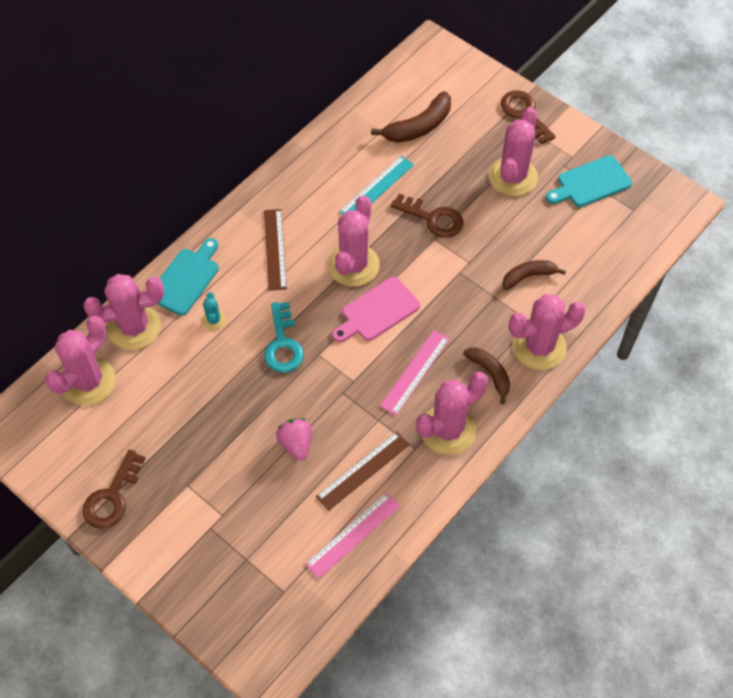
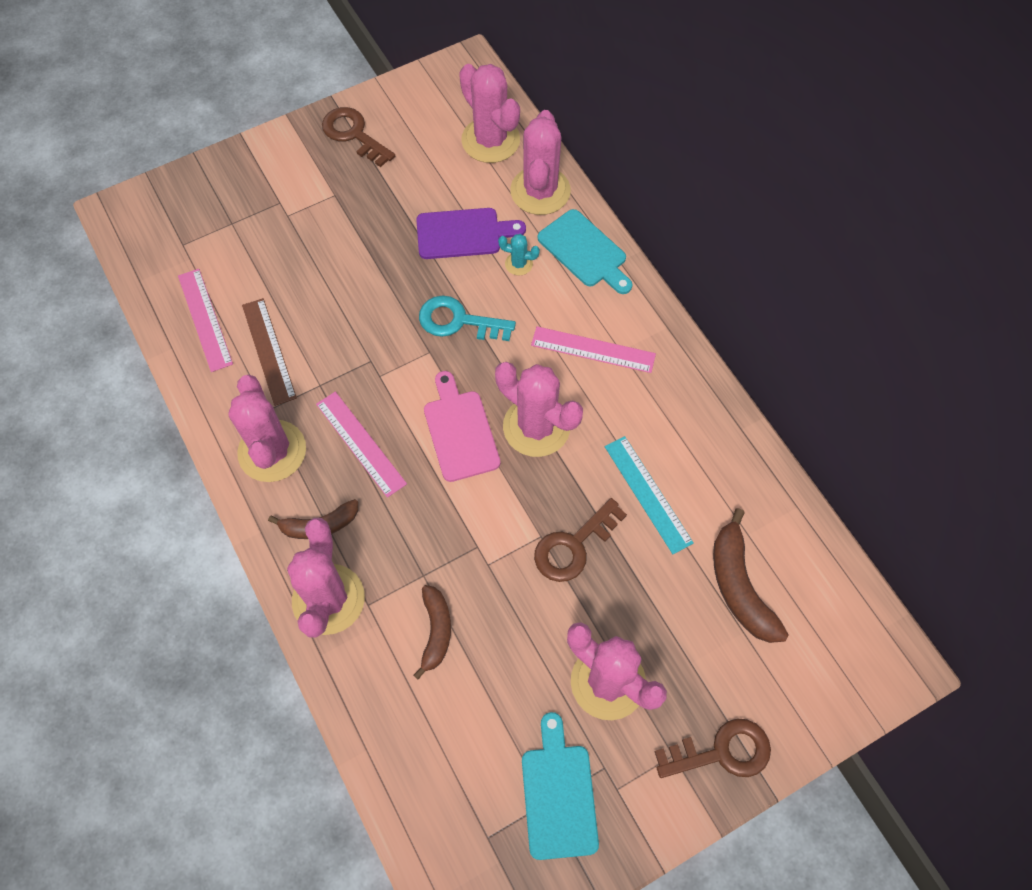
camera: 110 degrees right, 5 degrees up
(196, 369) = (463, 233): none -> purple cutting board
(275, 249) = (593, 350): brown ruler -> pink ruler
(296, 444) = (331, 299): pink strawberry -> none

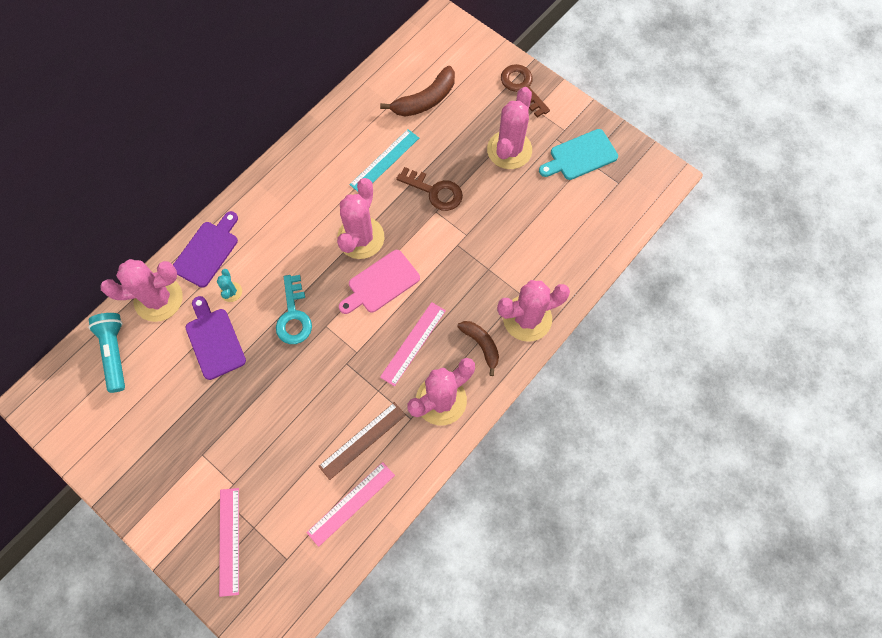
camera: 110 degrees left, 5 degrees up
(354, 134) = (133, 466): brown key -> none
(435, 631) = (520, 249): brown banana -> none
(490, 140) = (115, 353): pink cactus -> turquoise flashlight
(585, 251) = (207, 251): turquoise cutting board -> purple cutting board
(593, 350) = (289, 222): pink ruler -> pink ruler (229, 541)

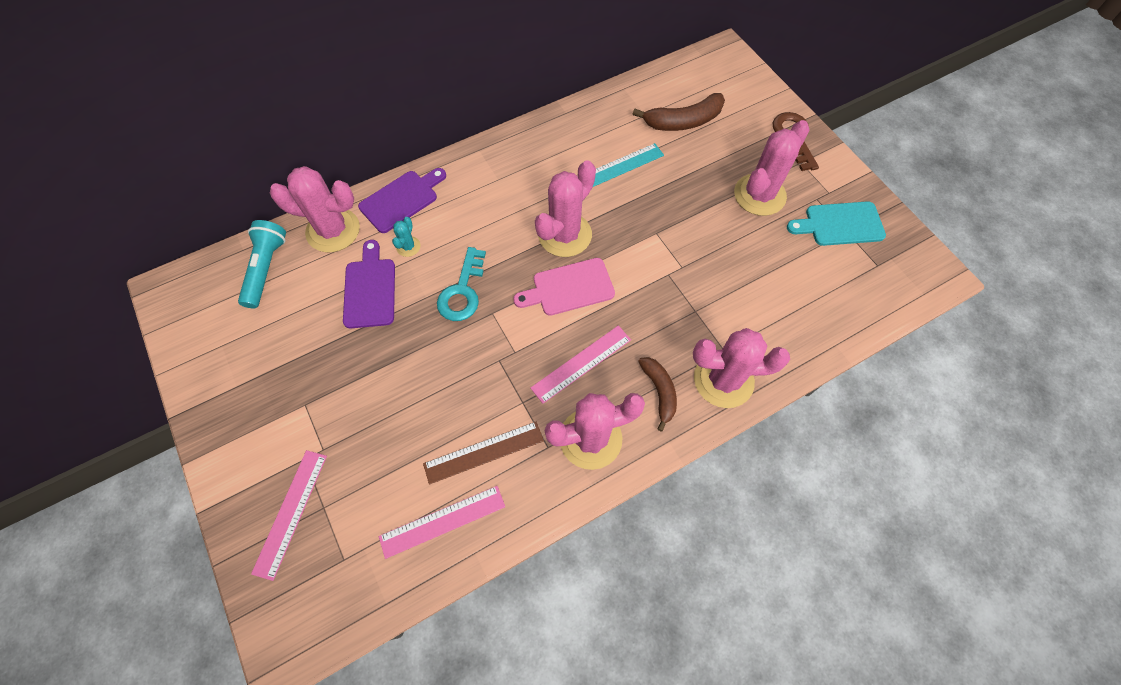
camera: 20 degrees right, 5 degrees down
(435, 191) = (662, 212): brown key -> none

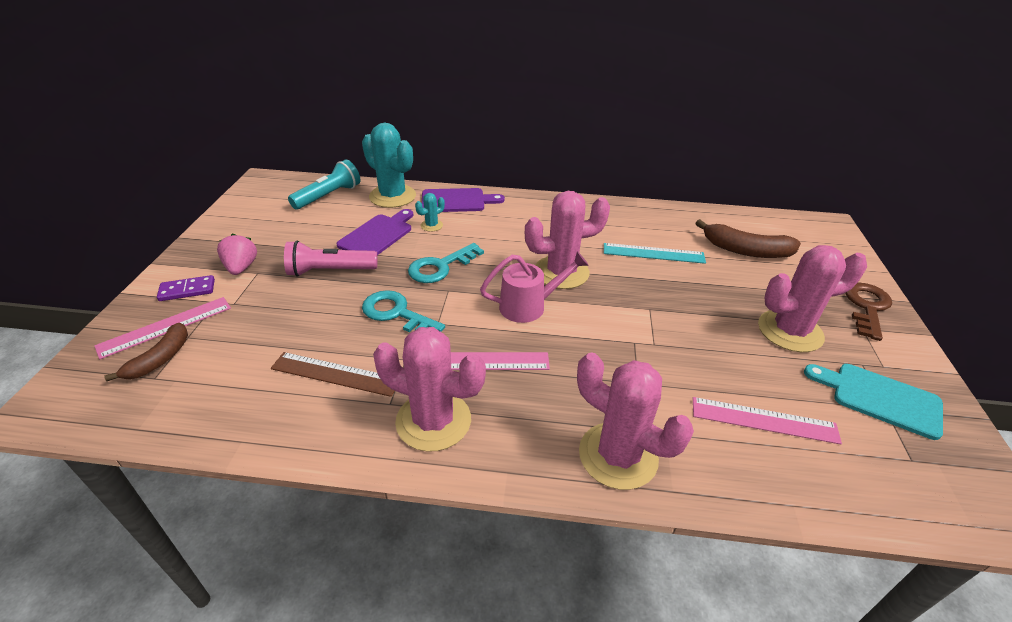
camera: 35 degrees right, 25 degrees down
(261, 466) = (187, 290): none -> purple domino
(282, 409) = (241, 268): none -> pink strawberry
(333, 230) = (392, 196): pink cactus -> turquoise cactus
(370, 358) = (330, 271): none -> pink flashlight
(442, 521) = (248, 400): pink ruler -> pink ruler (764, 420)
(474, 364) = (397, 313): none -> turquoise key
(569, 288) = (529, 306): pink cutting board -> pink watering can
(659, 392) = (538, 425): brown banana -> brown banana (160, 359)

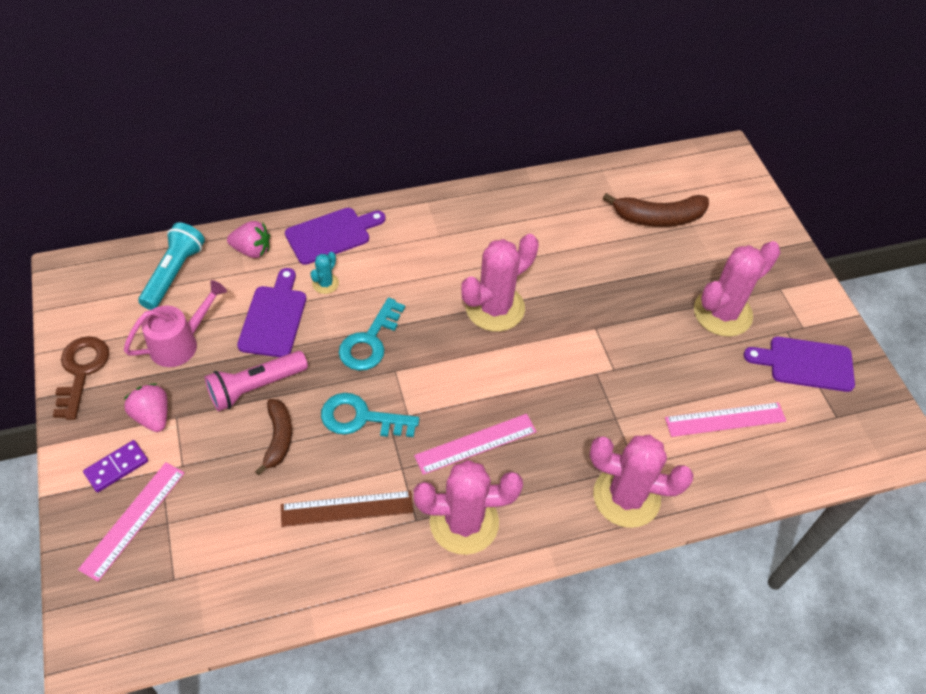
camera: 25 degrees left, 15 degrees up
(160, 359) = (161, 557): brown banana -> brown banana (278, 438)
(392, 196) = (252, 250): turquoise cactus -> pink strawberry
(529, 306) = (484, 363): pink watering can -> pink watering can (180, 343)
(653, 253) = (573, 250): turquoise ruler -> none
(867, 307) = (779, 261): brown key -> brown key (81, 371)
(880, 398) = (806, 364): turquoise cutting board -> purple cutting board

